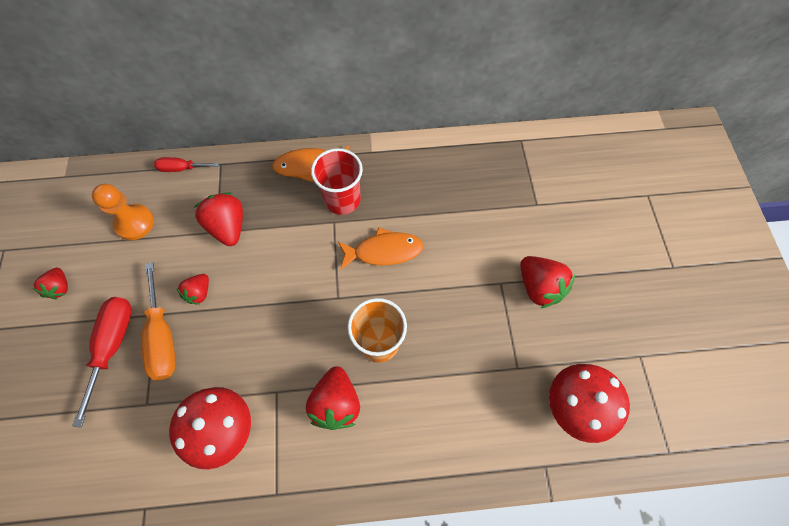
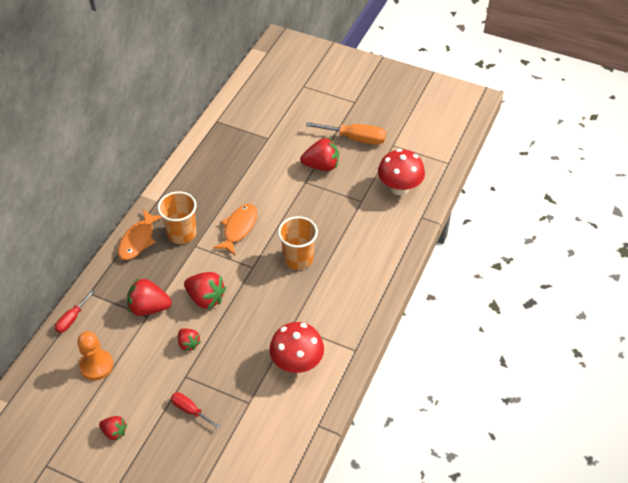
camera: 60 degrees left, 15 degrees down
(113, 346) = (190, 410): red screwdriver -> red screwdriver, size x0.59
(162, 337) = (206, 377): orange screwdriver -> orange screwdriver (355, 139)
(336, 403) = (321, 297): red strawberry -> red strawberry (206, 298)
(342, 200) = (182, 233): red cup -> orange cup

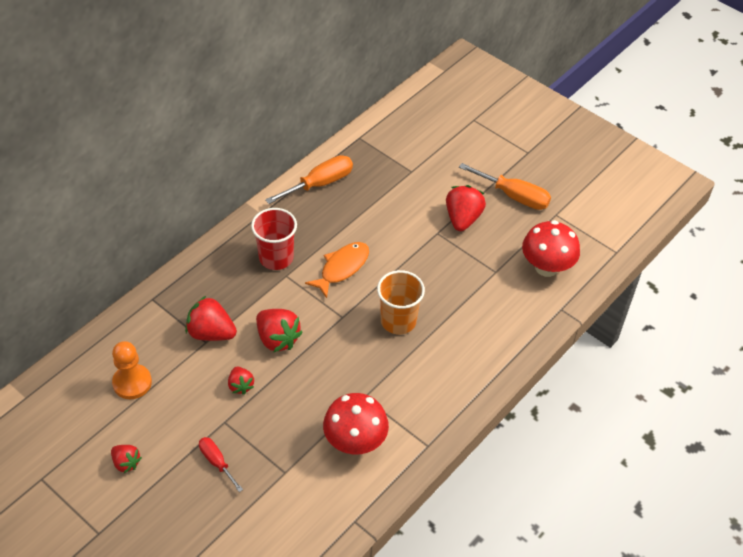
camera: 15 degrees right, 0 degrees up
(72, 319) = (123, 323): red screwdriver -> none
(138, 240) = (225, 253): orange fish -> none
(182, 233) = (276, 258): orange cup -> red cup
(197, 165) = (320, 184): none -> orange screwdriver
(321, 166) = (462, 219): red strawberry -> red strawberry turned 90 degrees counterclockwise

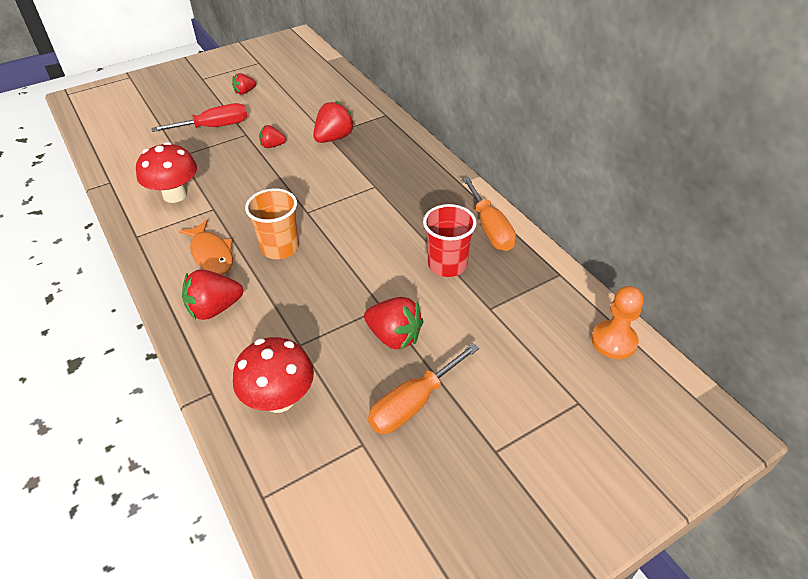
camera: 110 degrees right, 5 degrees down
(132, 383) = (310, 99): orange pawn -> orange pawn (613, 341)
(217, 462) = (214, 127): red screwdriver -> red screwdriver, size x1.69
(276, 258) = (399, 183): red cup -> red cup (447, 264)
(277, 339) = (306, 170): red strawberry -> red strawberry (214, 309)
(342, 268) = (366, 222): orange fish -> orange fish (211, 254)

